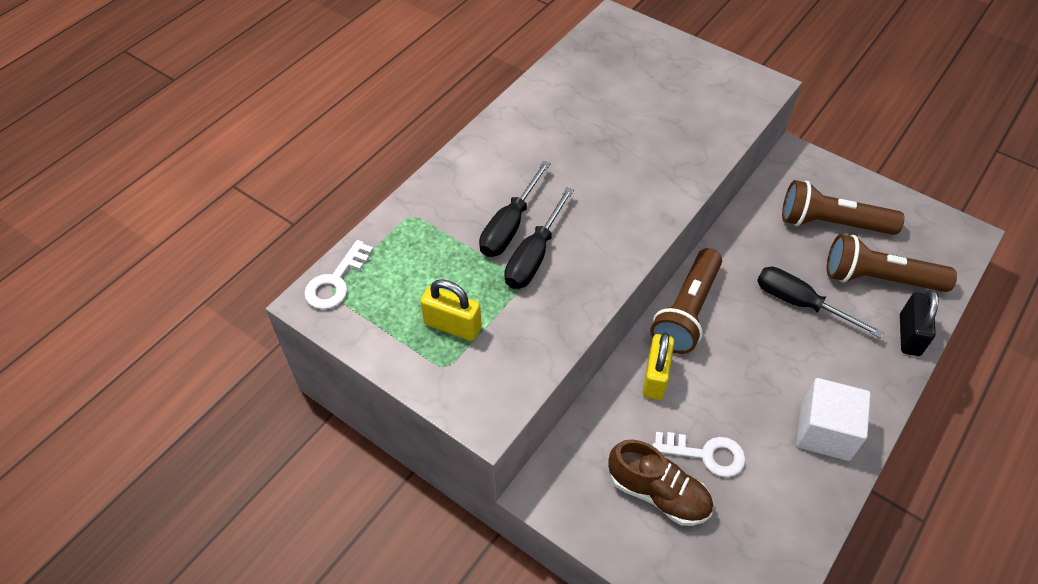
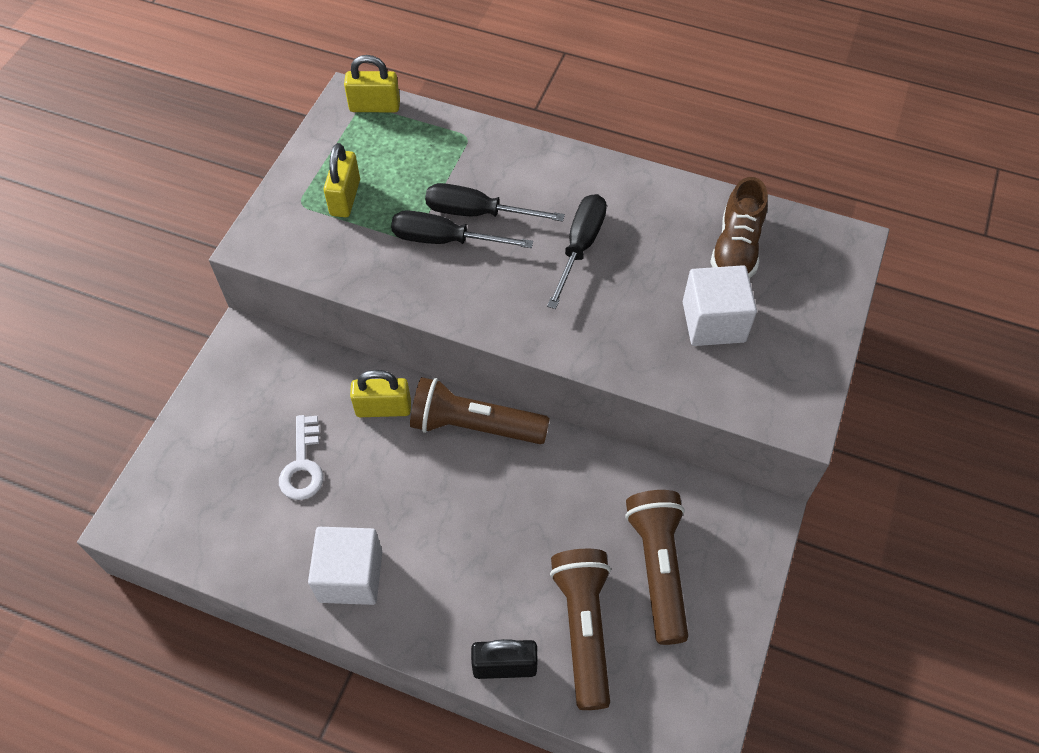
camera: 75 degrees right, 5 degrees up
(336, 281) = (374, 106): white key -> yellow padlock
(658, 493) = (254, 430): brown shoe -> brown shoe (736, 249)
(669, 106) = (713, 322): none -> white cube
(800, 303) = (518, 540): black screwdriver -> black screwdriver (580, 247)

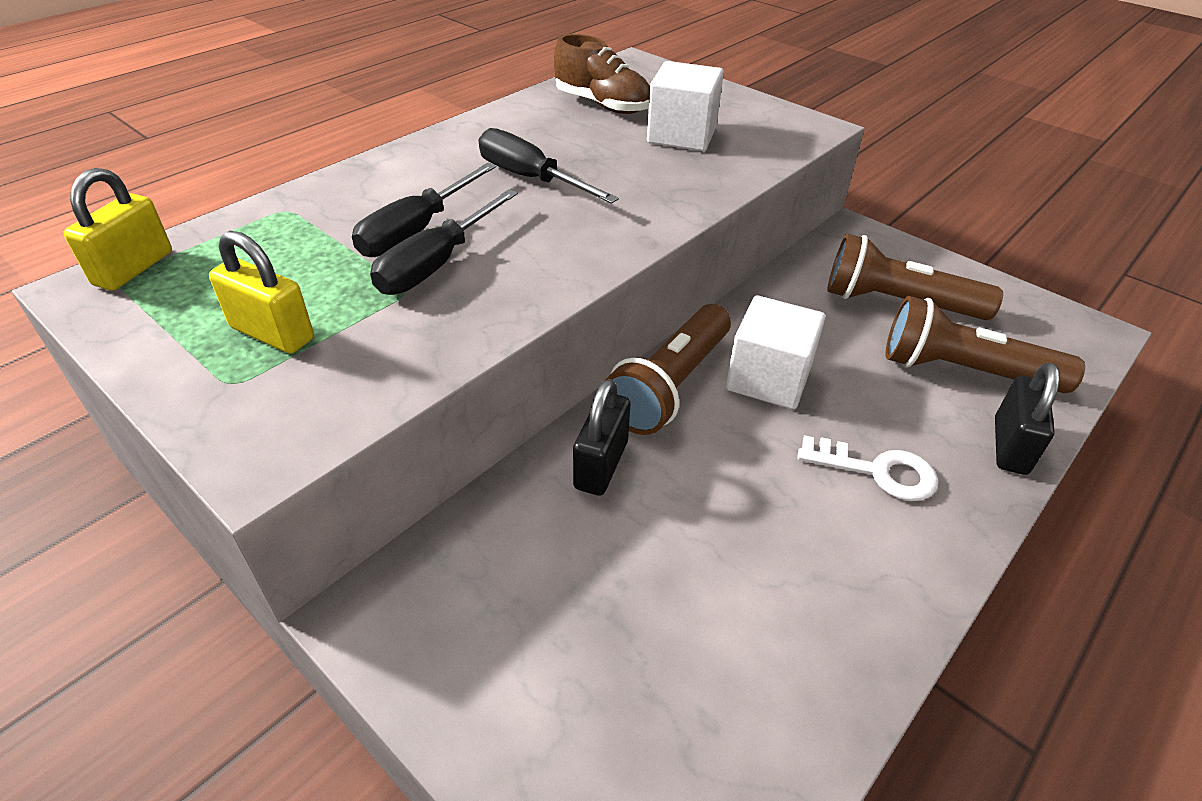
camera: 70 degrees left, 15 degrees down
(303, 465) = (655, 584): white key -> white key (877, 471)
(350, 576) = (864, 570): white cube -> white cube (768, 379)
(383, 408) = (601, 465): yellow padlock -> black padlock

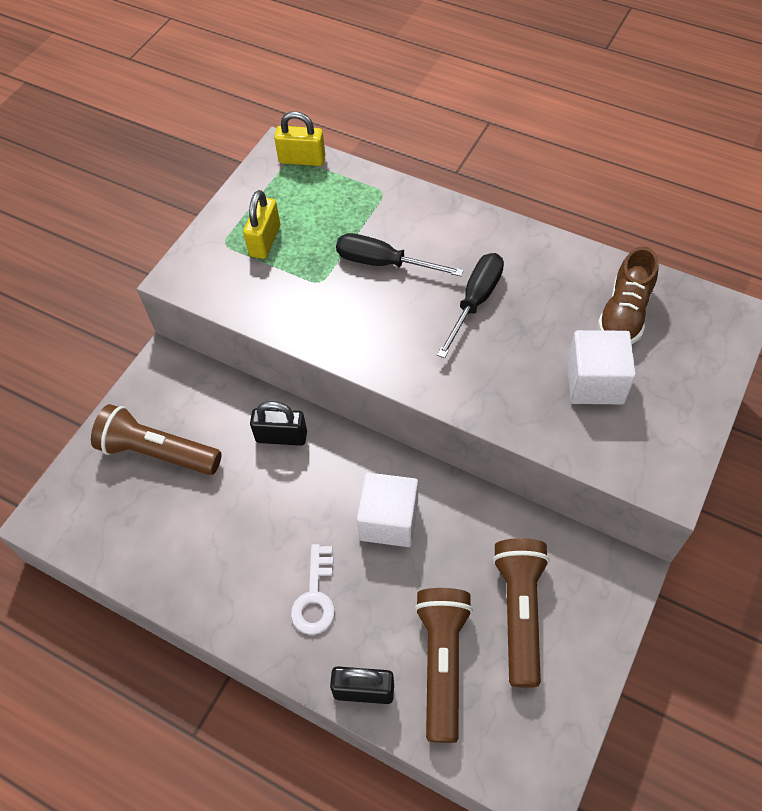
camera: 80 degrees right, 15 degrees up
(437, 264) = (350, 286): black screwdriver -> none
(670, 385) = (363, 460): brown flashlight -> brown flashlight (158, 452)

